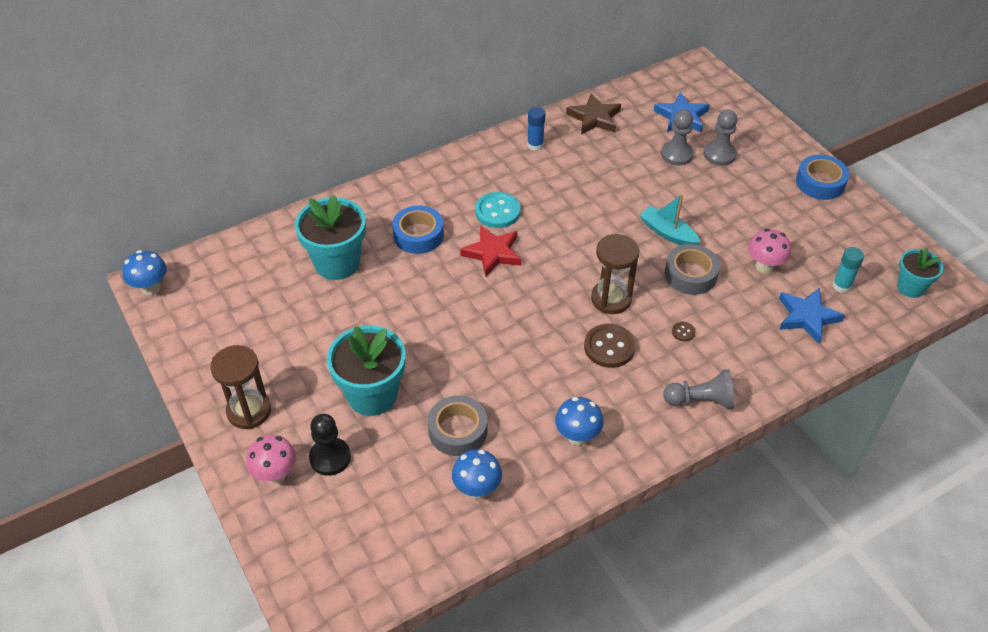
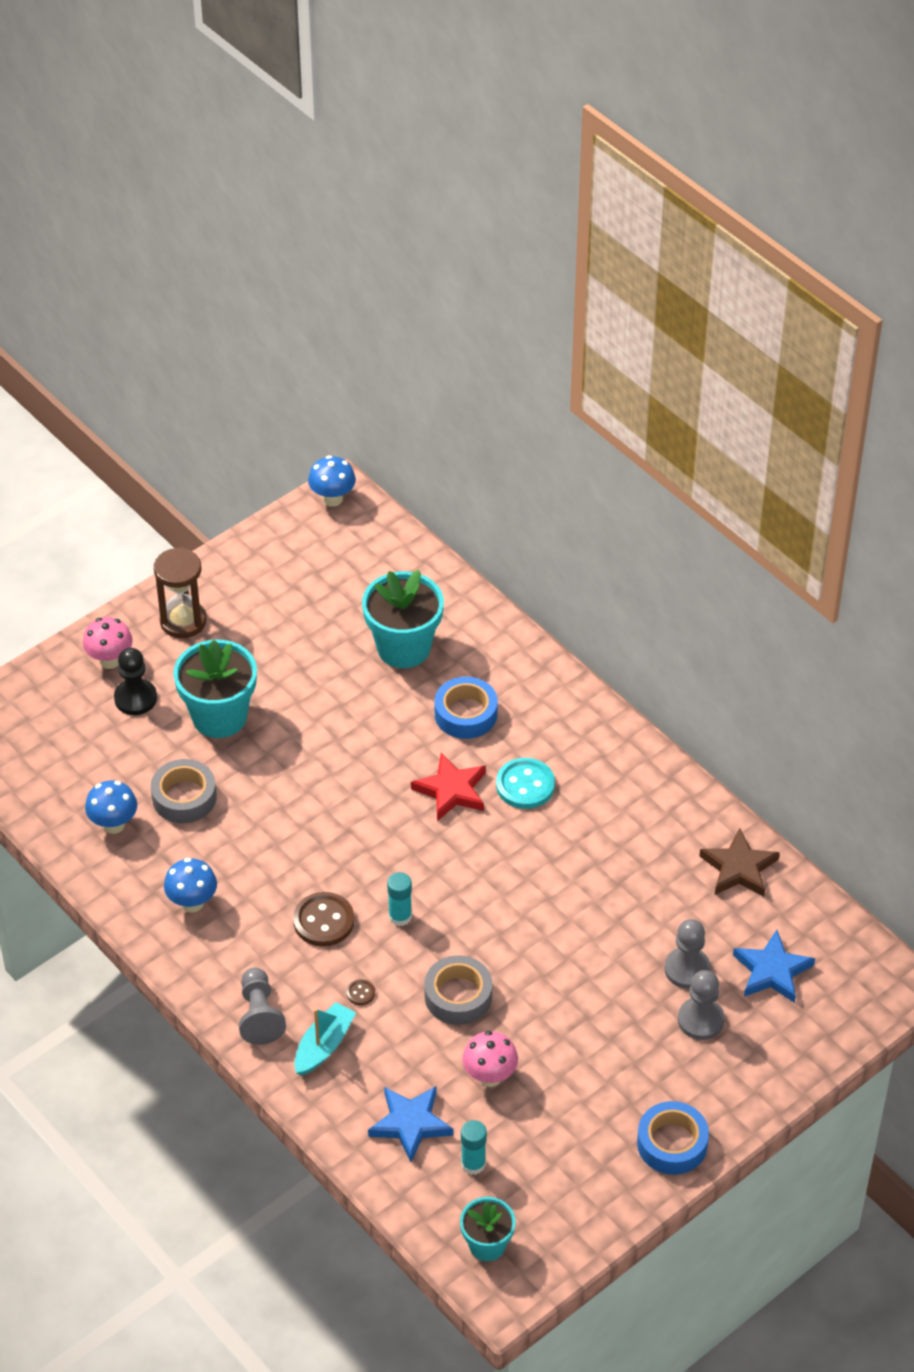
camera: 80 degrees right, 0 degrees up
(535, 145) = (663, 808): blue glue stick -> none
(611, 299) = (400, 916): brown hourglass -> turquoise glue stick
(667, 233) = (528, 967): turquoise boat -> turquoise boat (324, 1045)

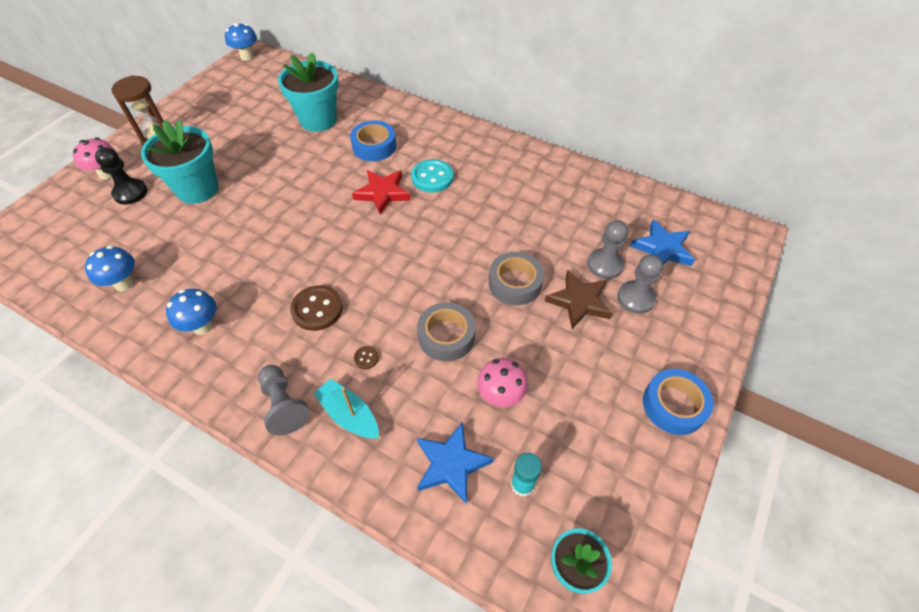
camera: 20 degrees left, 5 degrees up
(184, 797) = (180, 249): grey tape -> grey tape (515, 283)
(324, 1045) = (349, 415): turquoise boat -> turquoise boat turned 60 degrees counterclockwise
(400, 916) = (377, 288): turquoise glue stick -> none
(739, 868) = (599, 190): brown star -> brown star (579, 302)

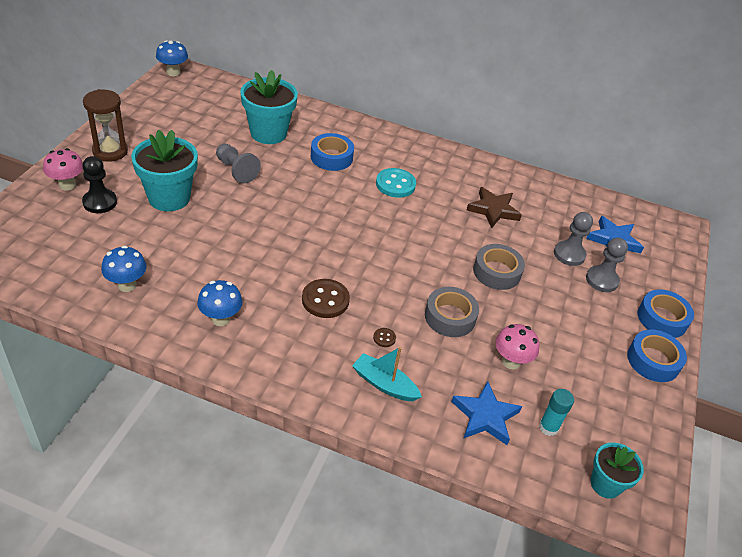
camera: 15 degrees left, 10 degrees down
(284, 405) = (322, 380): grey pawn -> grey pawn (236, 170)
(382, 193) = (353, 199): red star -> none
(579, 302) = (556, 285): brown star -> brown star (493, 210)
(698, 351) = (662, 318): none -> blue tape

